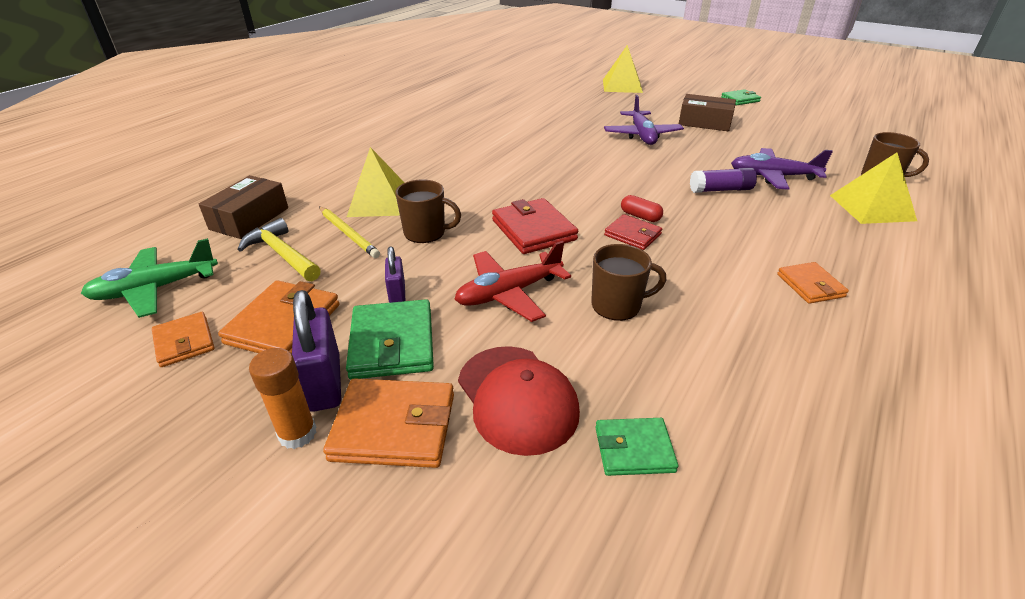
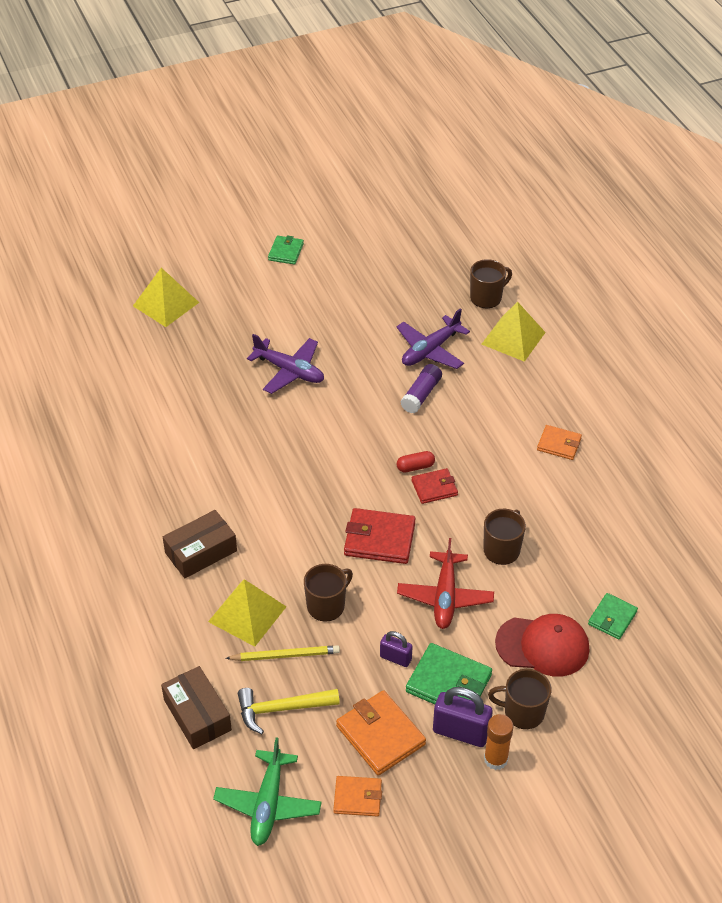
camera: 55 degrees left, 10 degrees up
(394, 426) = (523, 712): orange wallet -> brown mug
(704, 122) = (306, 313): brown box -> brown box (201, 552)

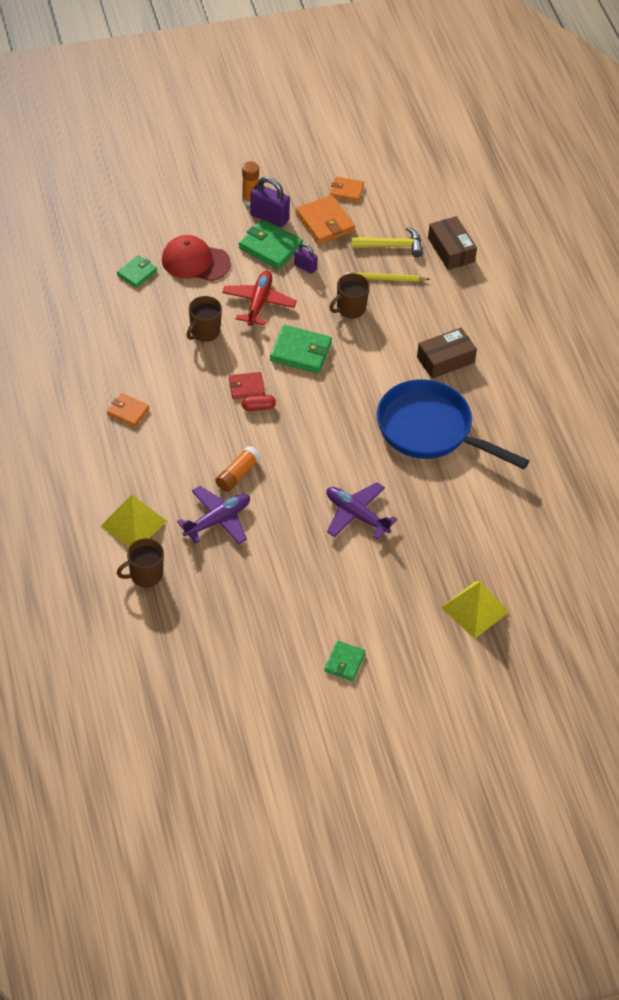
camera: 175 degrees left, 5 degrees up
(216, 466) = (430, 430): none -> blue pan
(247, 614) = (411, 310): yellow pyramid -> none
(268, 804) = (406, 195): green plane -> none
(379, 539) = (300, 351): red wallet -> green wallet
(421, 395) = (237, 474): purple glue stick -> orange glue stick
(523, 712) = (223, 223): brown mug -> none

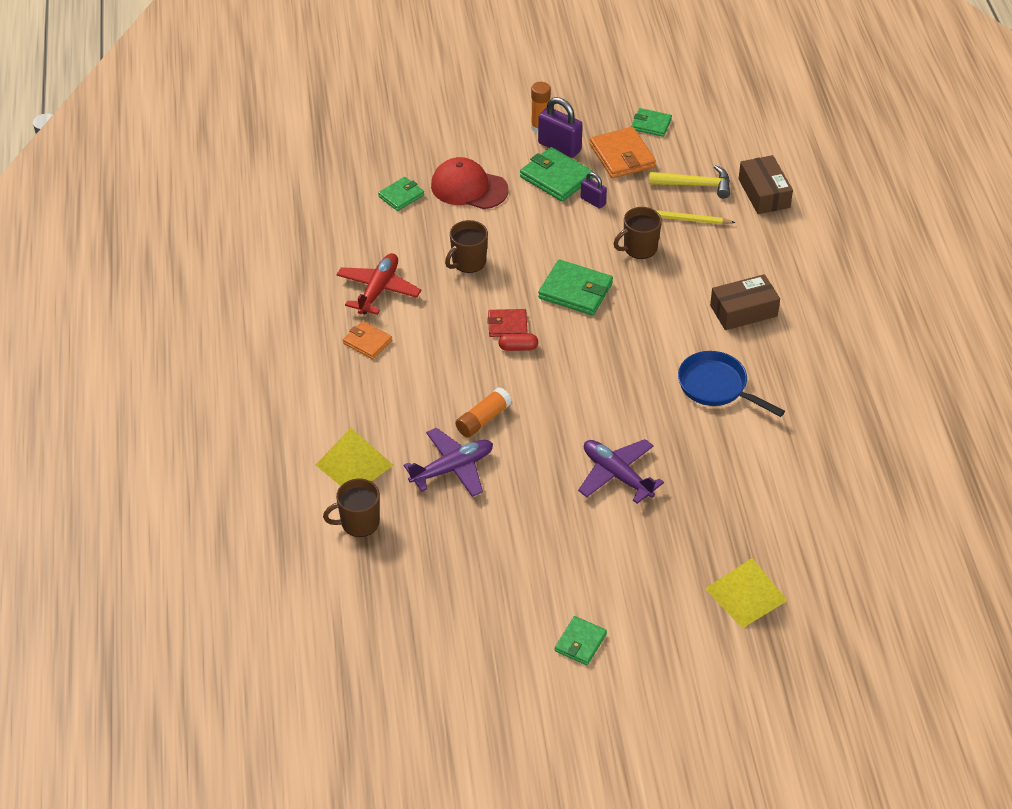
camera: 10 degrees right, 5 degrees down
(258, 303) = (534, 236): red plane -> red plane (378, 290)
(346, 191) = (651, 124): orange wallet -> green wallet
(430, 430) = (716, 387): blue pan -> blue pan, size x0.61

